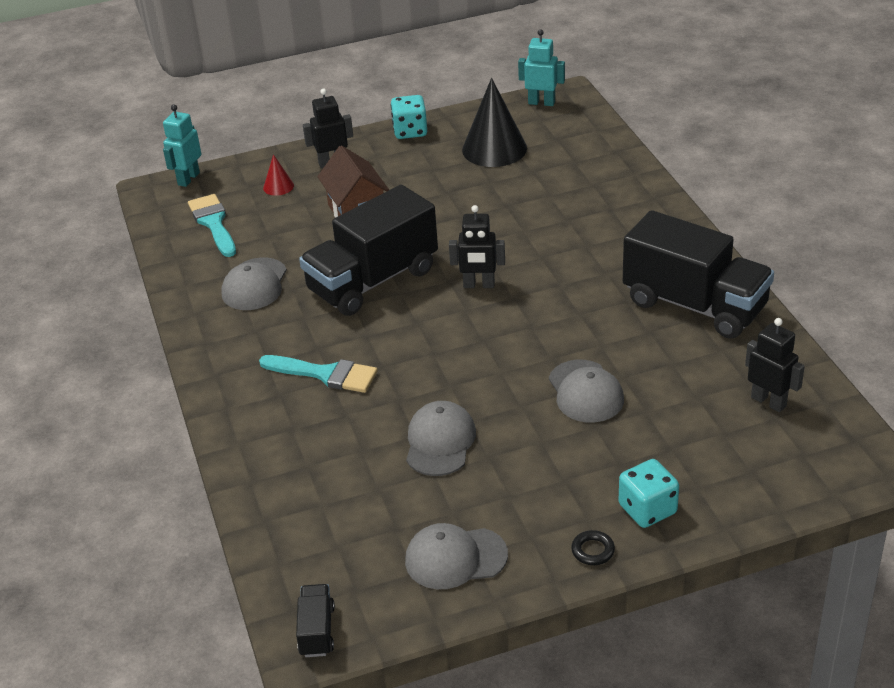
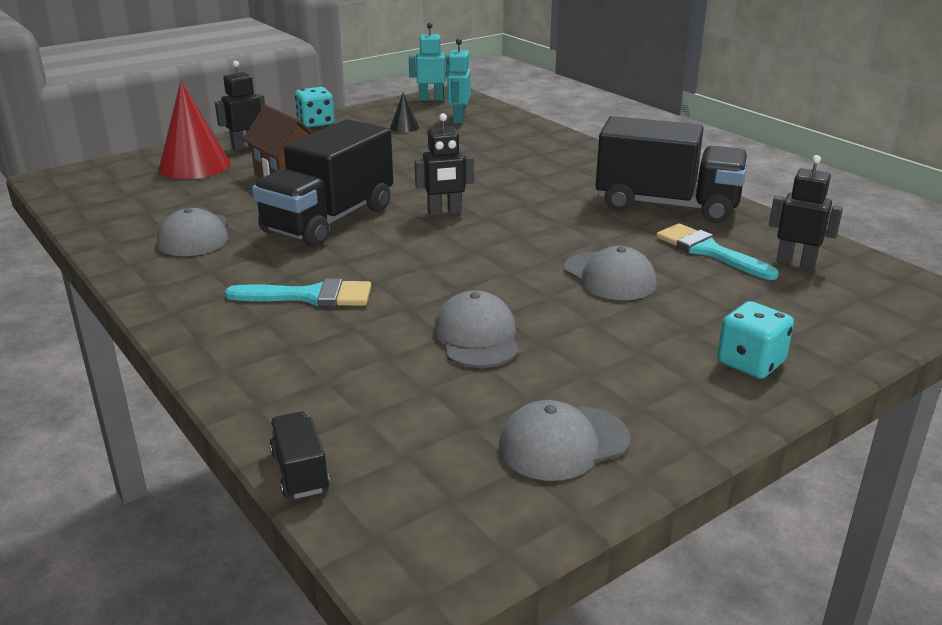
camera: 20 degrees left, 10 degrees down
(188, 179) = (91, 168): turquoise robot -> turquoise robot (458, 119)
(213, 223) = (130, 196): turquoise brush -> turquoise brush (709, 251)
(278, 186) = (194, 166): red cone -> red cone, size x2.15
(317, 631) = (422, 559): black truck -> black truck (300, 471)
(494, 149) = (404, 127): black cone -> black cone, size x0.46
(593, 551) = (721, 409): black ring -> none

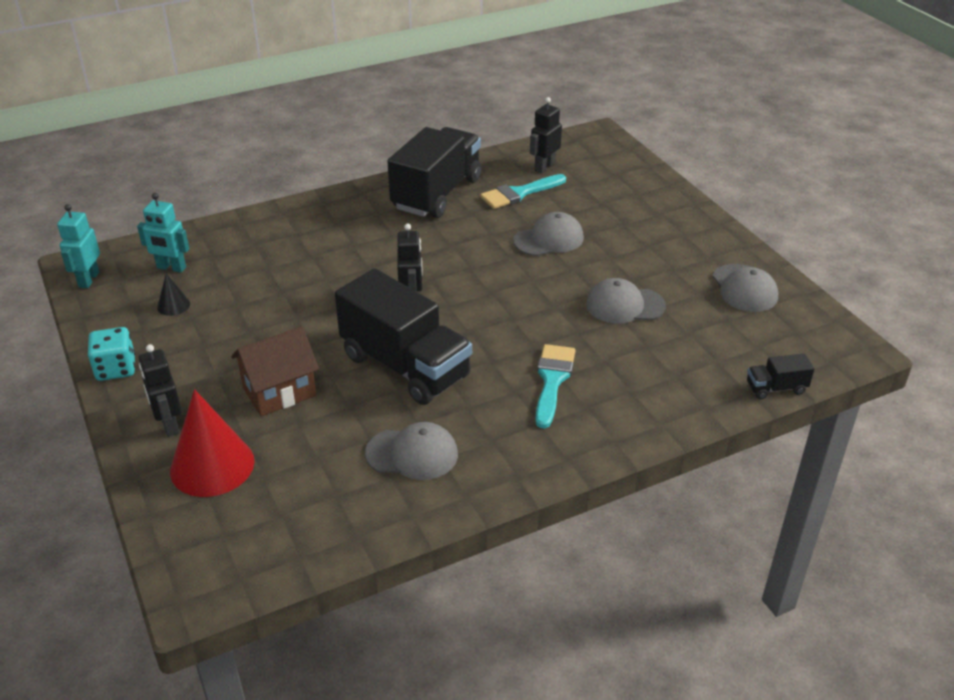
camera: 80 degrees left, 10 degrees up
(750, 363) = (665, 211): turquoise dice -> none

